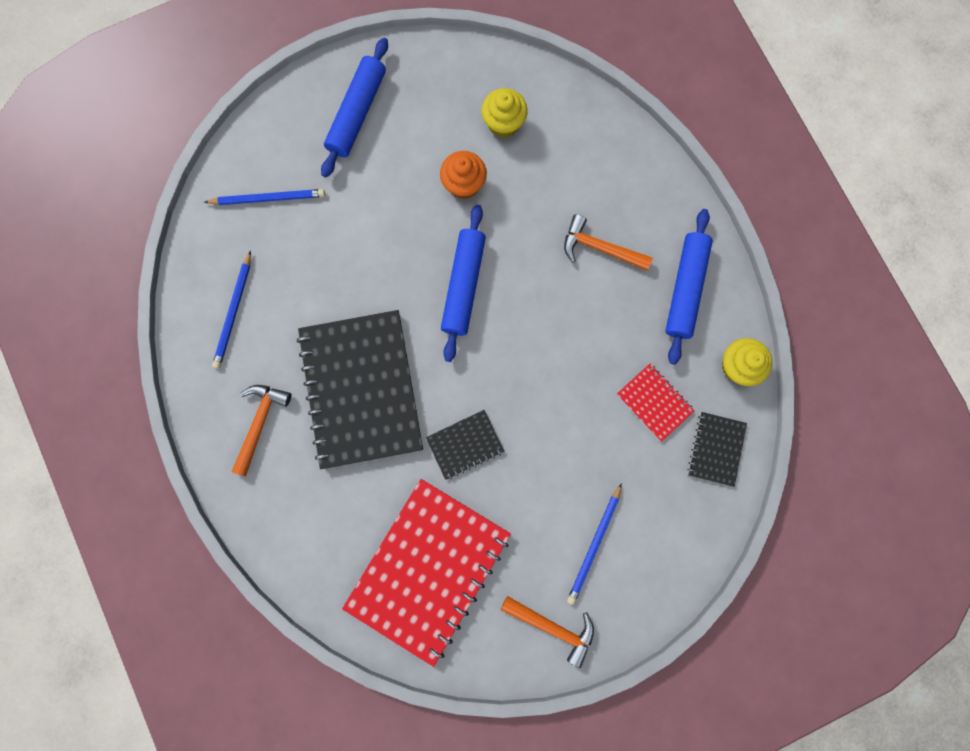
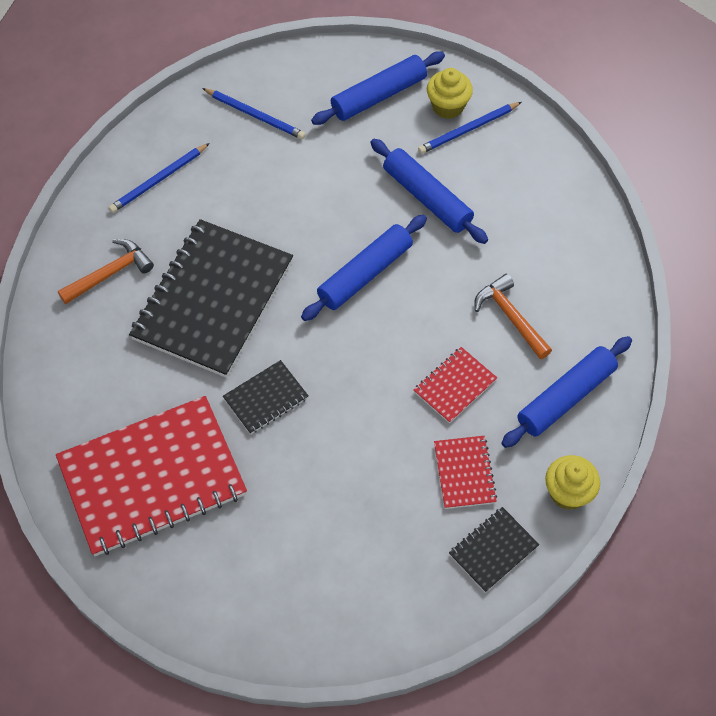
camera: 35 degrees right, 20 degrees down
(464, 184) = (427, 198): orange cupcake -> blue rolling pin
(465, 444) = (266, 398): black notebook -> black notebook turned 45 degrees counterclockwise
(503, 123) = (498, 172): yellow cupcake -> yellow cupcake (448, 106)
(552, 627) = (222, 601): orange hammer -> none
(594, 545) = (315, 557): blue pencil -> blue pencil (468, 130)
(598, 335) = (455, 386): none -> red notebook

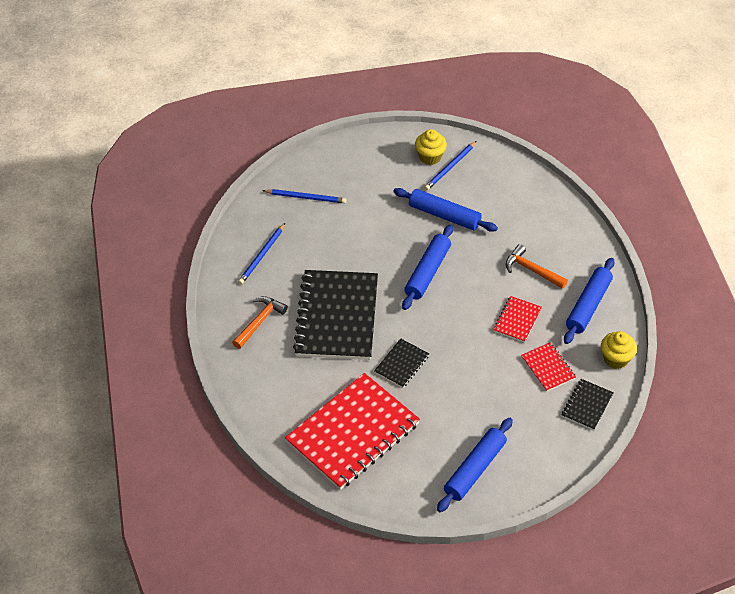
camera: 20 degrees left, 10 degrees down
(378, 96) = (381, 163): blue rolling pin -> blue rolling pin (474, 469)

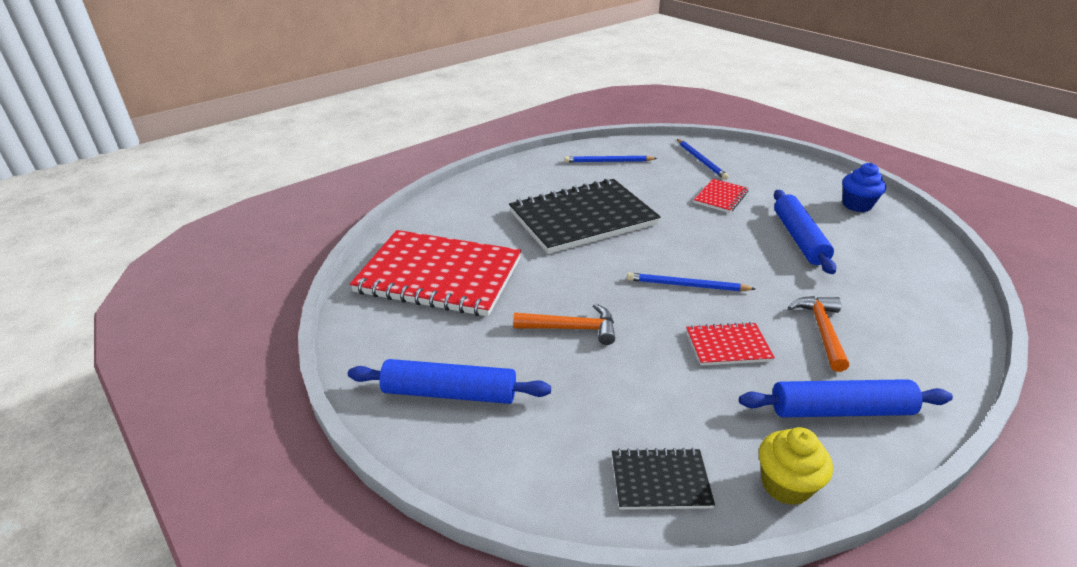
camera: 60 degrees right, 15 degrees down
(259, 322) = (532, 182): orange hammer -> orange hammer (571, 328)
(401, 364) = (563, 277): black notebook -> none
(427, 272) = (709, 253): blue rolling pin -> none
(430, 157) = (856, 205): yellow cupcake -> blue cupcake
(450, 167) = (866, 221): blue pencil -> blue pencil (686, 285)
(548, 368) = (683, 406): red notebook -> red notebook (720, 197)

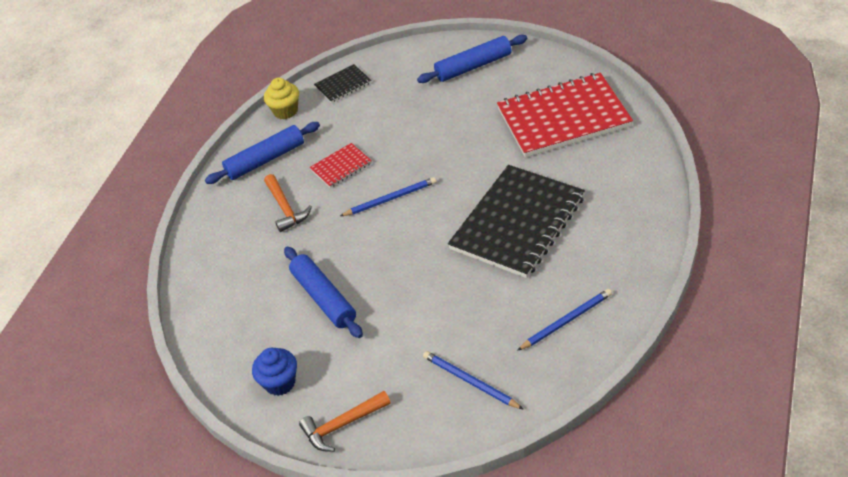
camera: 155 degrees right, 10 degrees up
(571, 328) = (442, 129): orange hammer -> orange hammer (342, 425)
(720, 197) = (416, 321): red notebook -> none

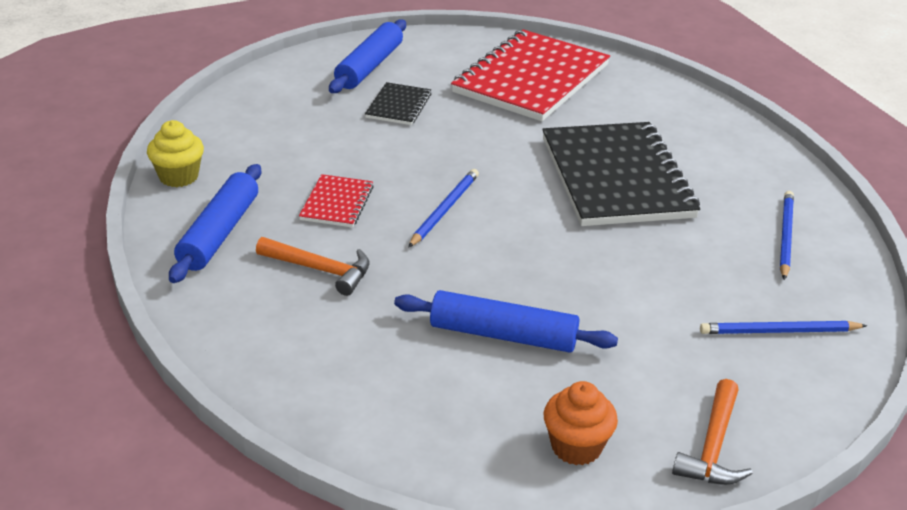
camera: 50 degrees left, 10 degrees down
(280, 383) = (576, 447): blue cupcake -> orange cupcake
(343, 85) = (225, 128): black notebook -> black notebook (398, 106)

